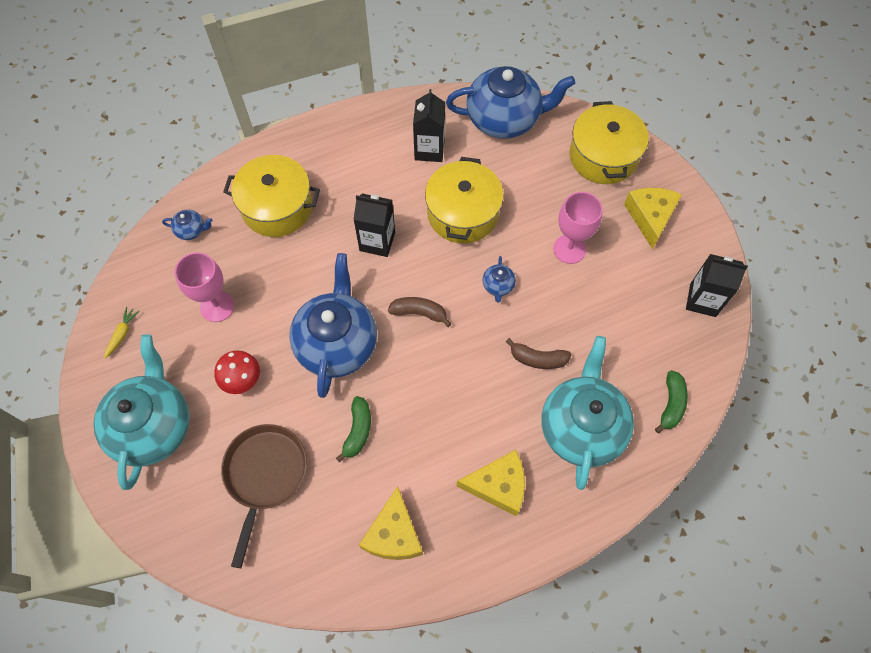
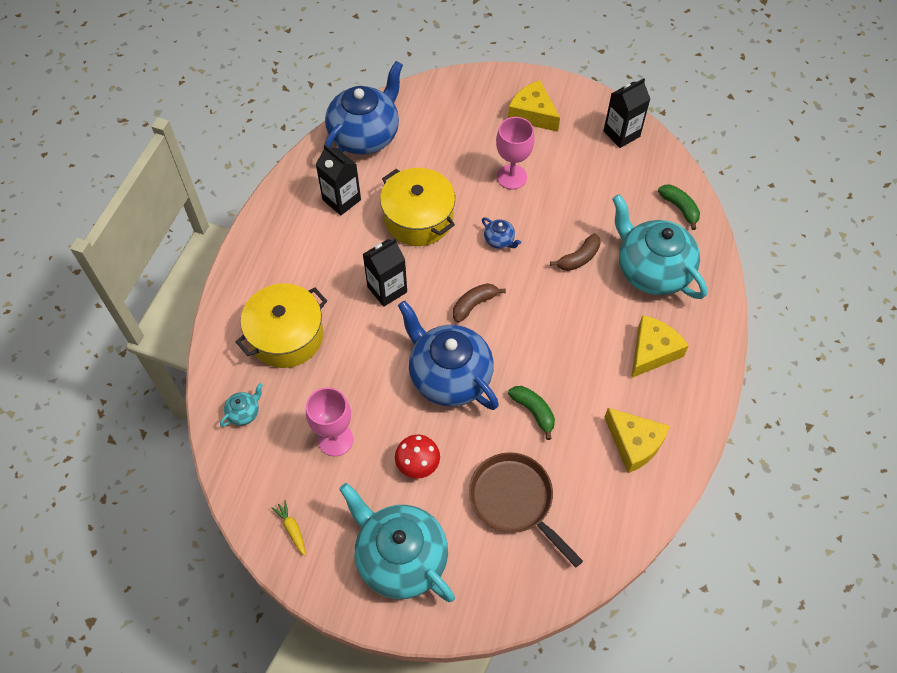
camera: 50 degrees left, 5 degrees down
(191, 230) = (244, 412): blue teapot -> turquoise teapot
(603, 156) = (458, 103): yellow pot -> none

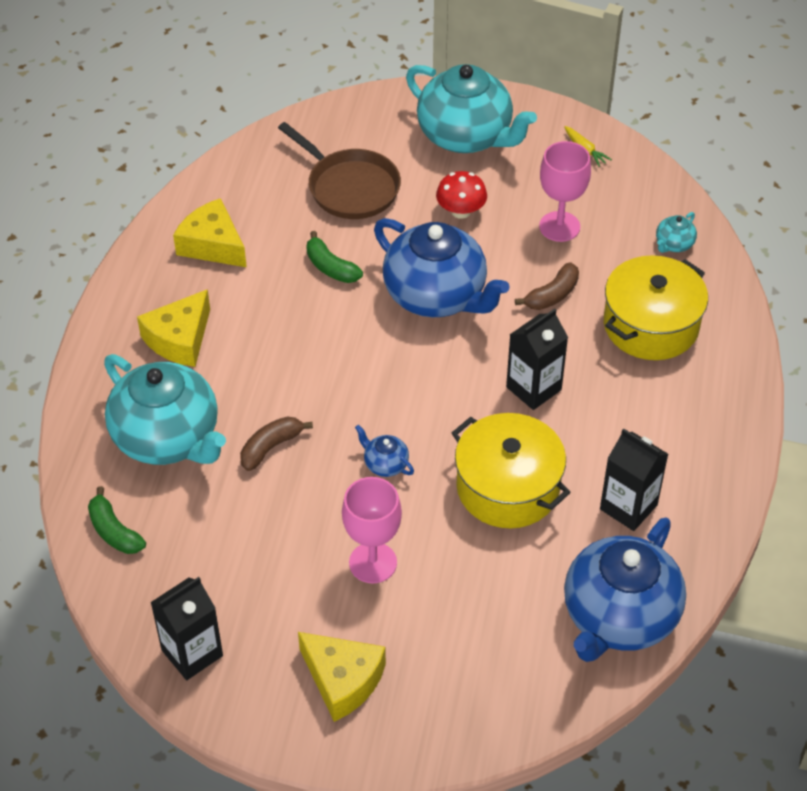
camera: 175 degrees right, 10 degrees down
(474, 304) = (413, 378): brown banana -> brown banana (552, 295)

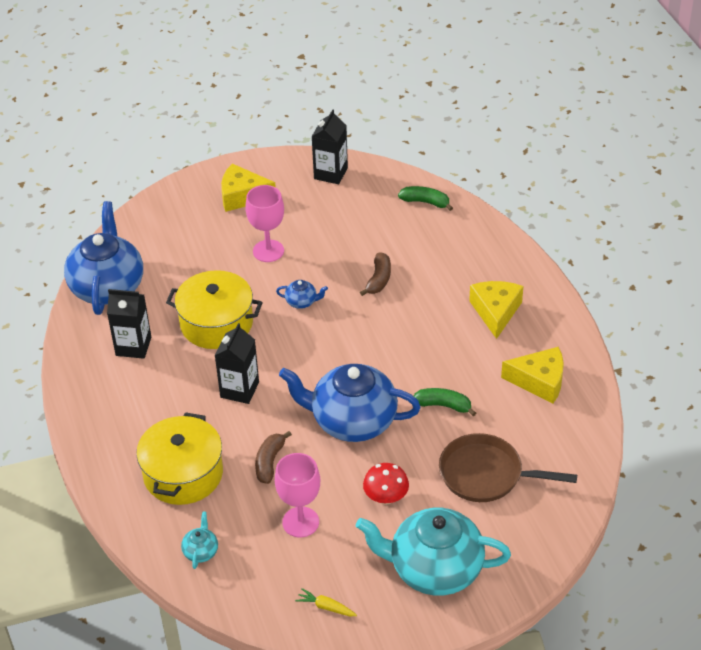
camera: 150 degrees right, 5 degrees down
(168, 438) = (444, 257): turquoise teapot -> none

